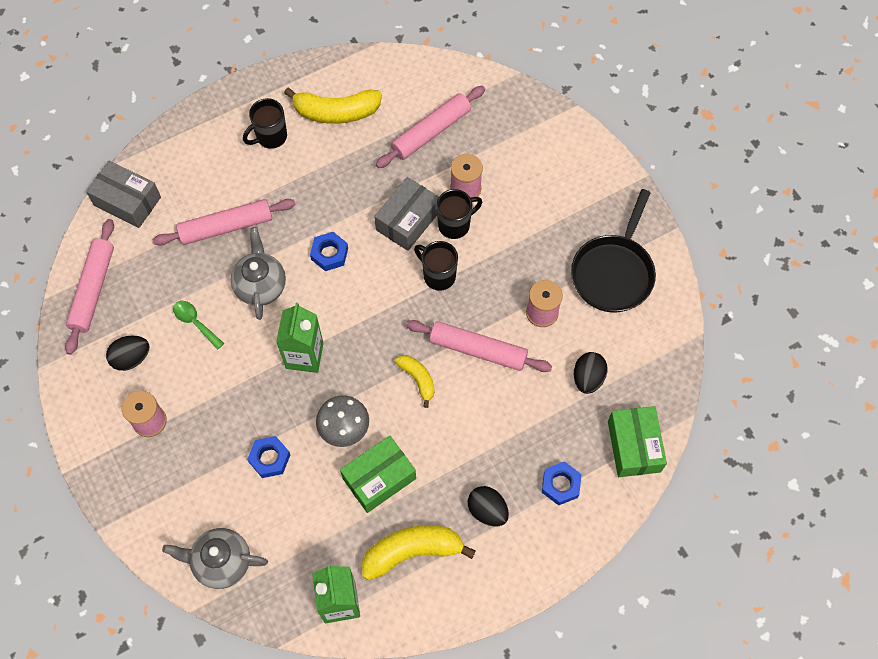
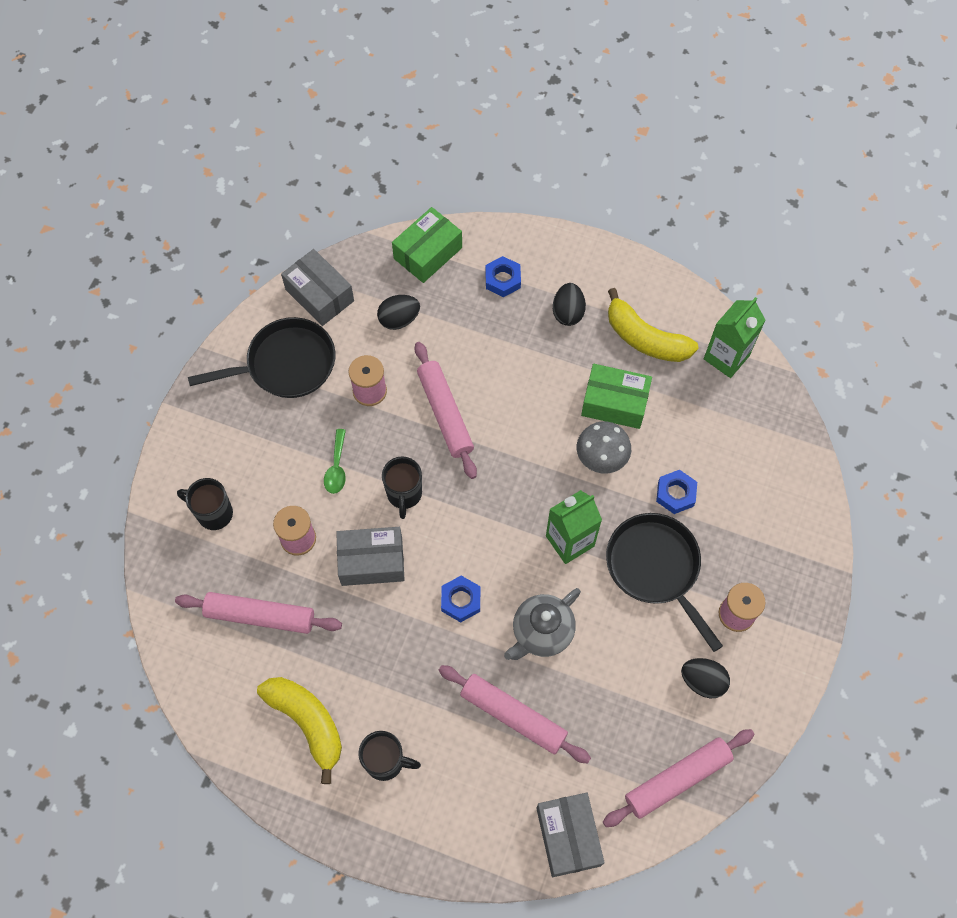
camera: 130 degrees left, 0 degrees up
(195, 323) = (623, 657): green spoon -> green spoon (336, 467)
(221, 562) = (781, 460): grey teapot -> none
(232, 396) = (655, 568): none -> black pan
(418, 379) = (510, 438): yellow banana -> none
(455, 225) = (343, 519): black mug -> black mug (213, 513)
(658, 337) = (319, 295): none -> grey box

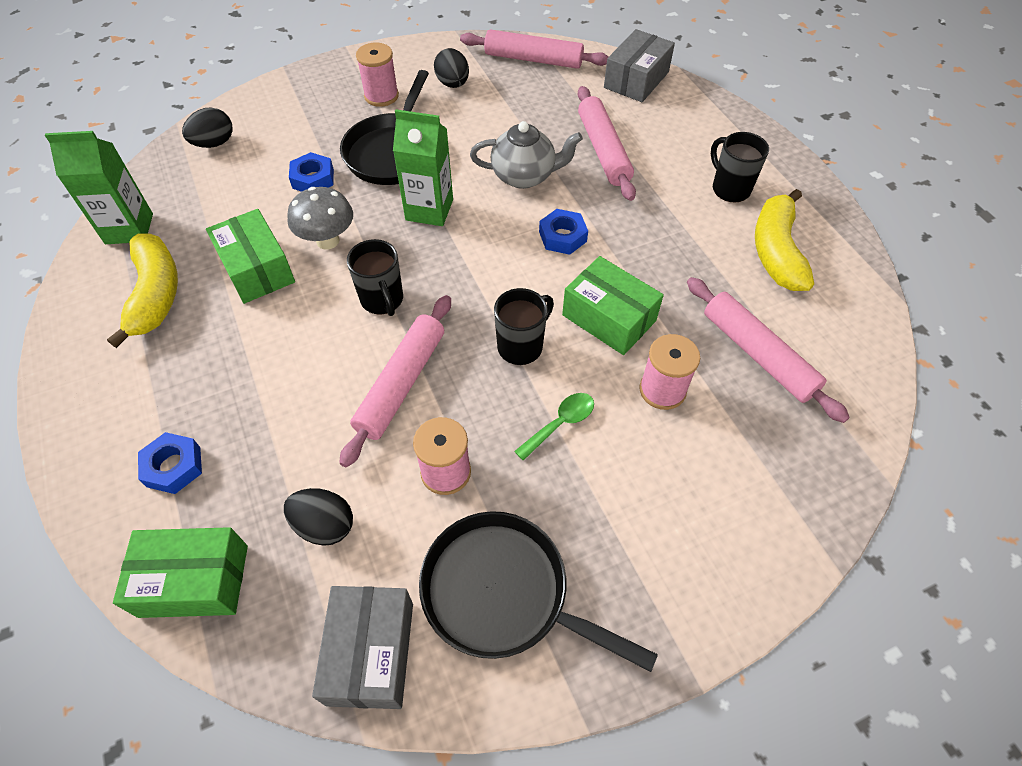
camera: 135 degrees left, 10 degrees down
(213, 513) = (735, 487): black mug -> black mug (382, 300)
(372, 561) = (609, 318): grey box -> green box
(568, 312) = (173, 375): black egg -> black egg (214, 143)

